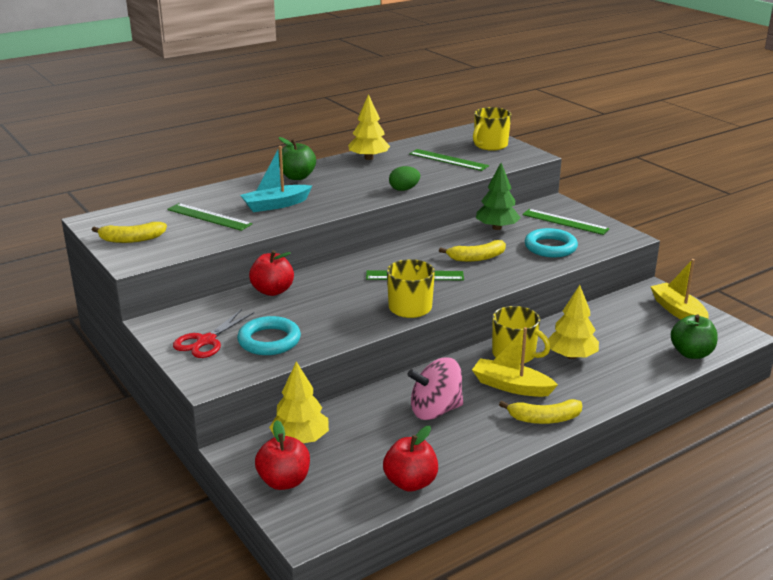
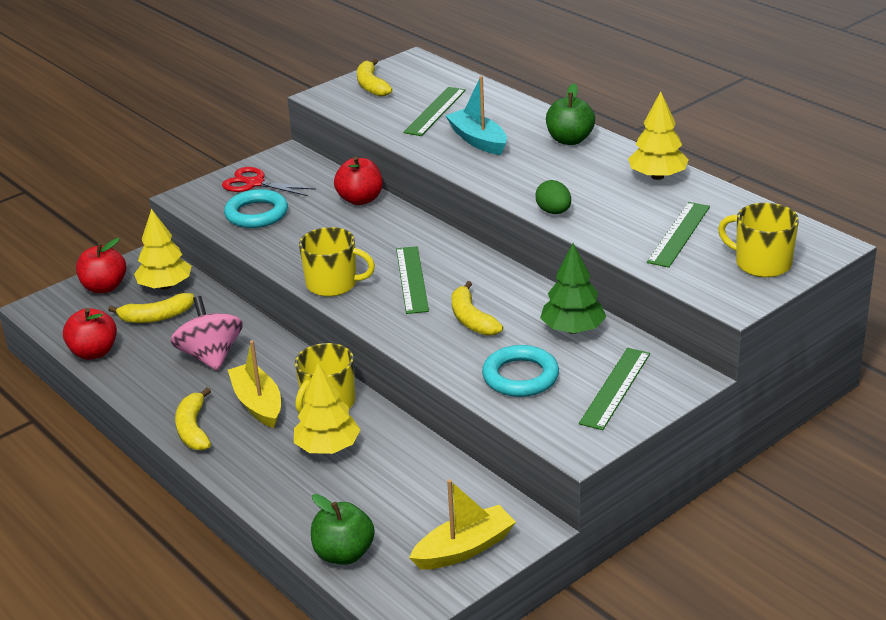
camera: 85 degrees right, 5 degrees up
(357, 444) = (156, 317): none -> yellow banana
(511, 386) = (258, 404): yellow boat -> yellow boat turned 45 degrees counterclockwise

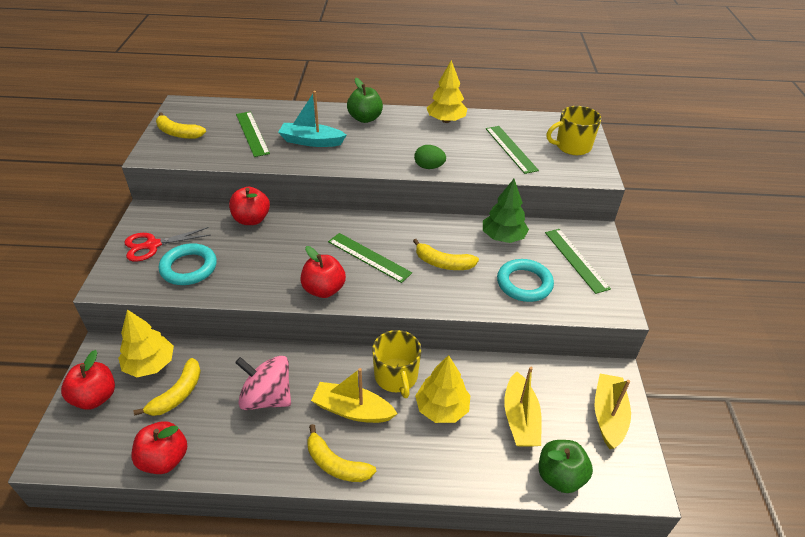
camera: 50 degrees left, 10 degrees up
(333, 284) = (324, 289): yellow mug -> red apple
(380, 497) = (520, 419): none -> yellow boat

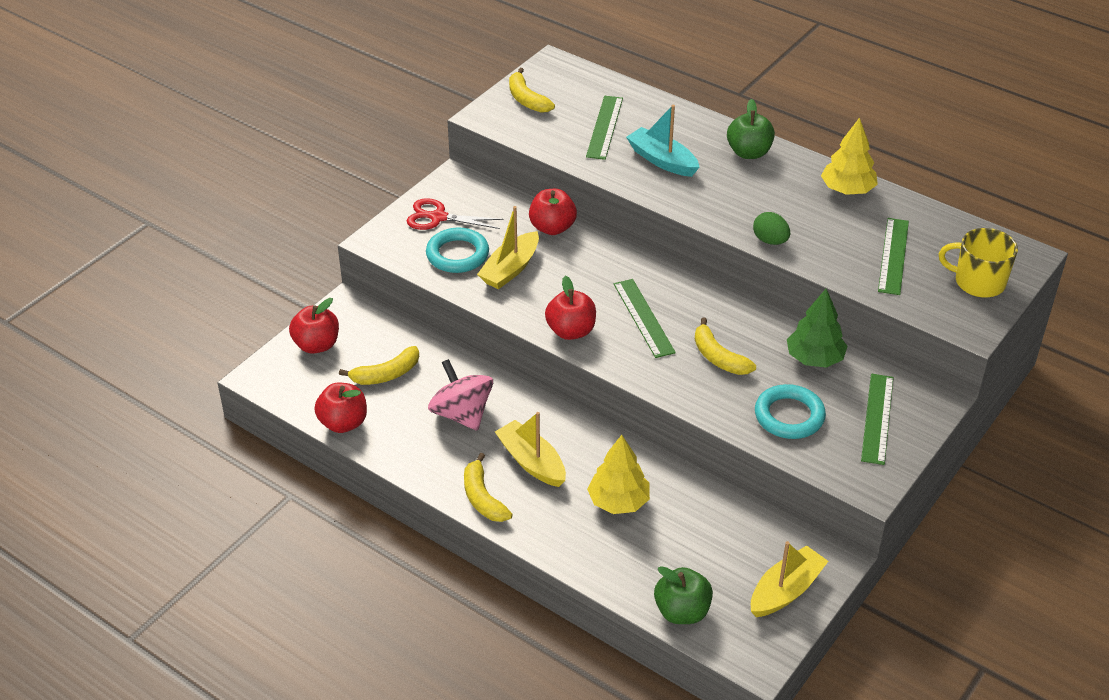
camera: 35 degrees right, 0 degrees up
(150, 364) = (378, 337): yellow tree -> none
(396, 377) = (597, 453): yellow mug -> none
(520, 419) = (689, 548): yellow boat -> yellow boat (510, 269)

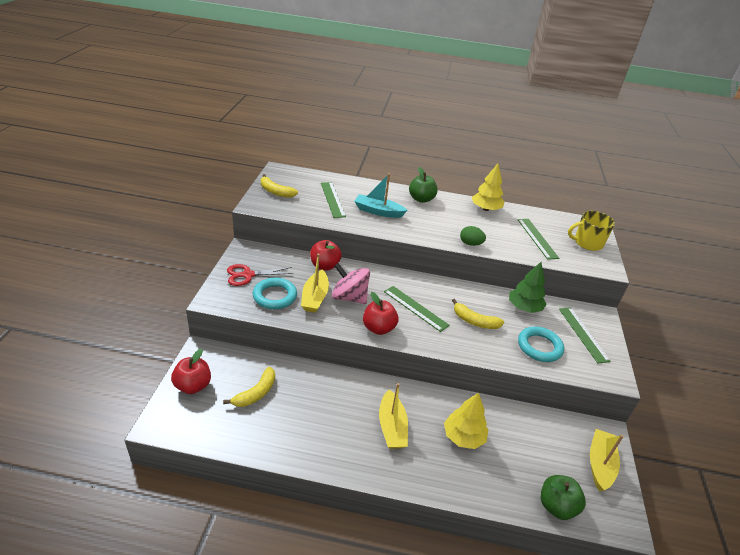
camera: 30 degrees left, 5 degrees down
(343, 423) = (243, 441): red apple -> none
(462, 414) = (325, 406): pink spinning top -> pink spinning top (349, 297)
(483, 498) = (376, 467): yellow banana -> none
(531, 462) = (392, 427): yellow boat -> yellow boat turned 120 degrees counterclockwise

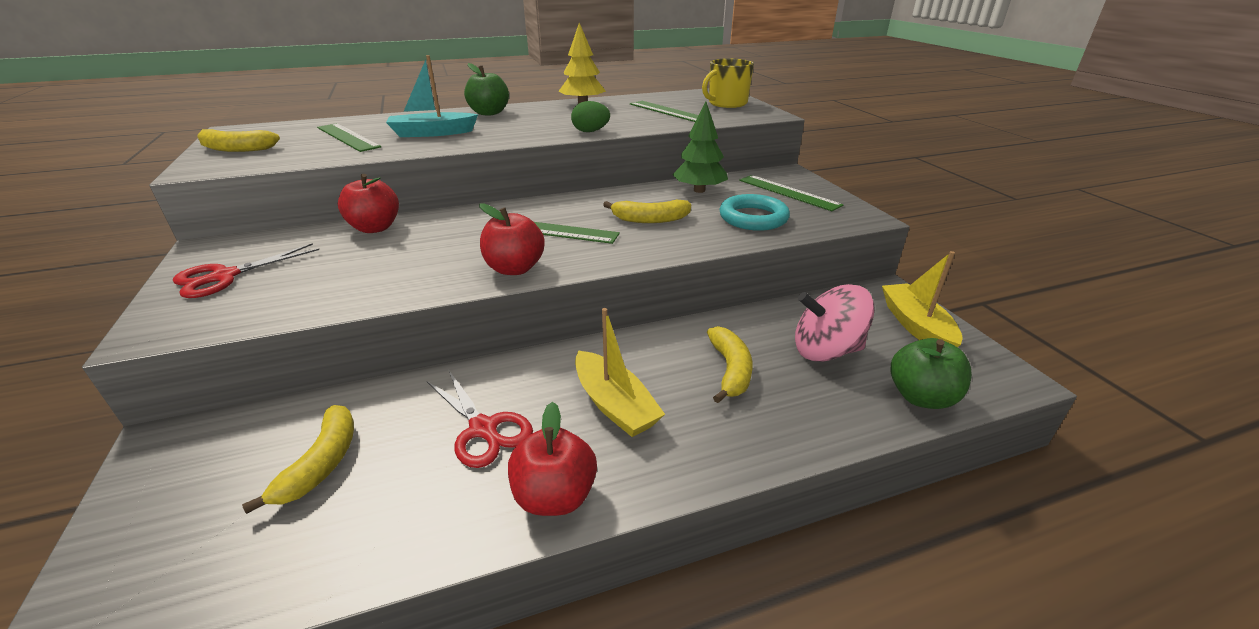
camera: 25 degrees left, 5 degrees down
(193, 386) = (155, 513): red apple -> red apple (555, 496)
(275, 296) = (295, 287): turquoise ring -> none
(315, 297) = (377, 267): yellow boat -> none
(326, 409) = (483, 429): none -> red scissors
(349, 297) = (441, 249): pink spinning top -> pink spinning top (826, 350)
(463, 437) = (730, 370): yellow tree -> yellow banana

